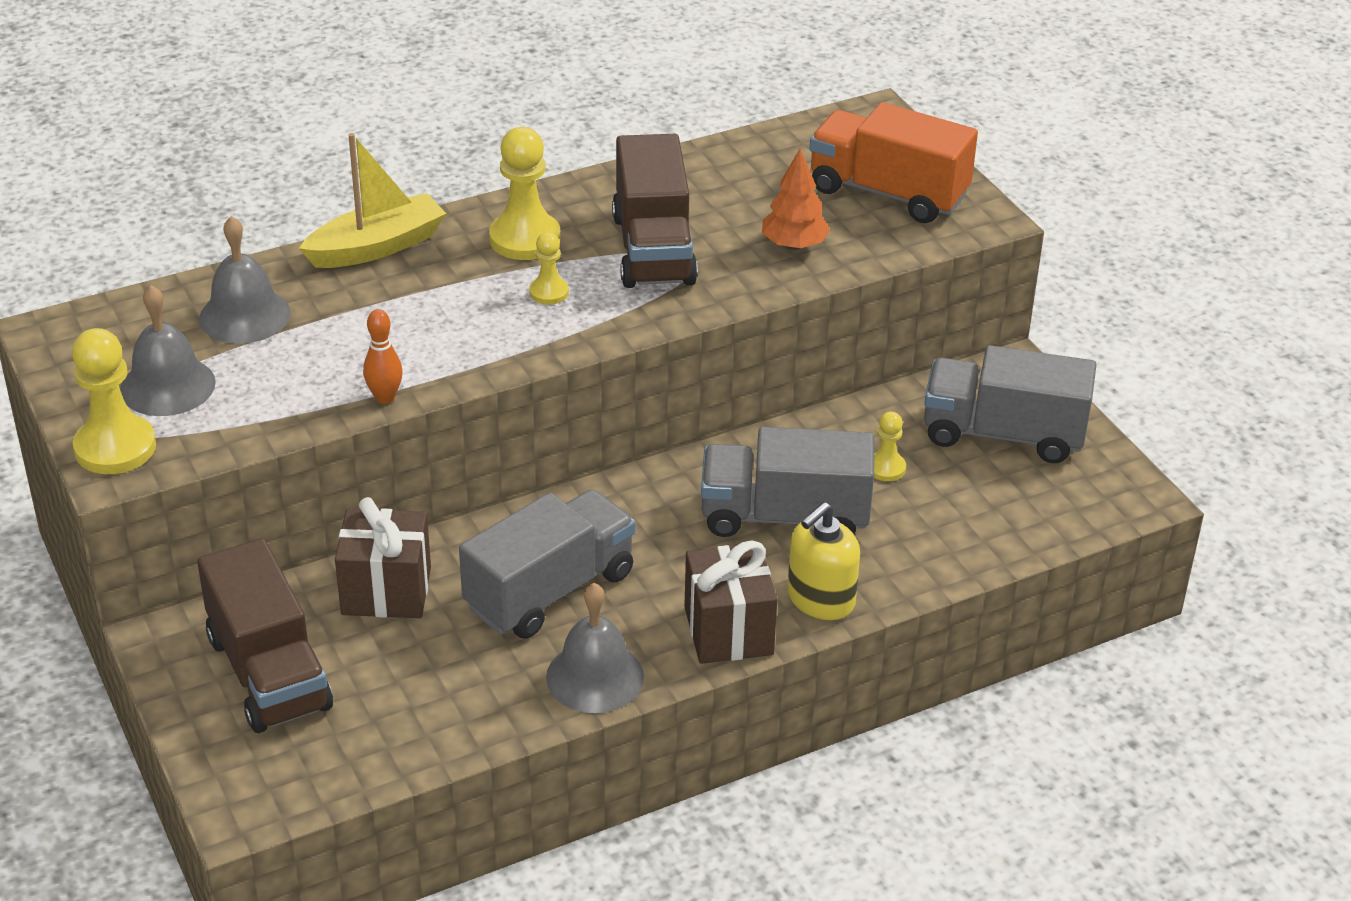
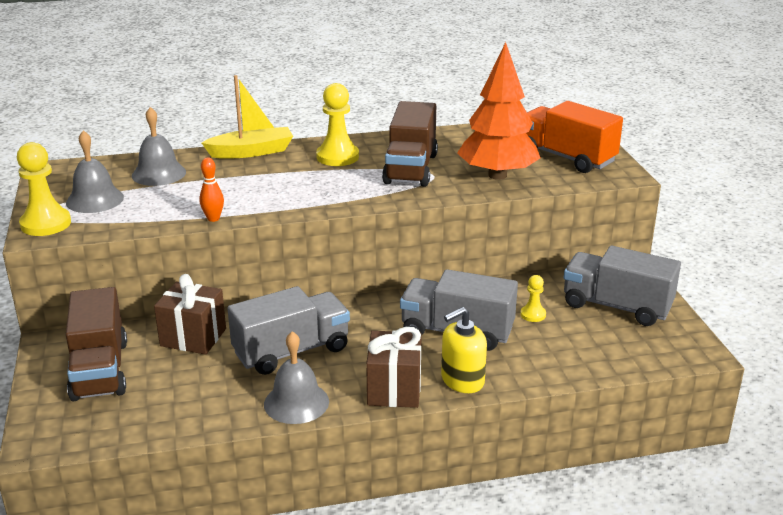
camera: 15 degrees right, 10 degrees down
(549, 292) = (338, 181): yellow pawn -> none
(794, 245) = (497, 175): orange tree -> orange tree, size x1.92

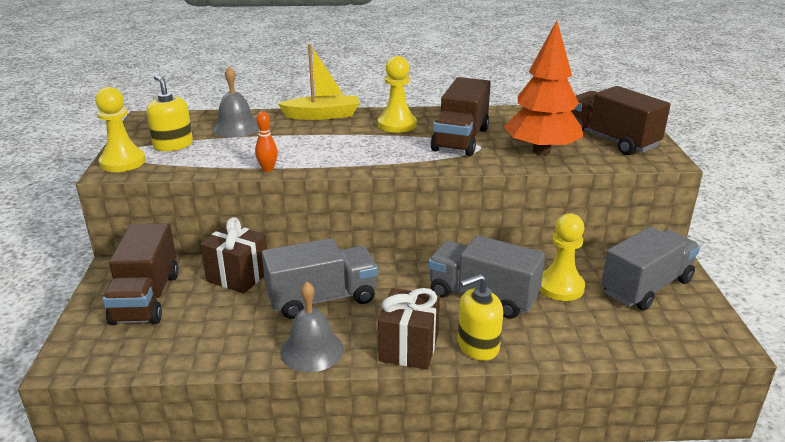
camera: 10 degrees right, 0 degrees up
(95, 199) = (173, 145): grey bell -> yellow soap dispenser
(533, 314) = (560, 287): yellow pawn -> yellow pawn, size x1.86
(566, 157) = (611, 140): orange truck -> brown truck
(616, 306) = (646, 287): grey truck -> grey truck turned 105 degrees clockwise

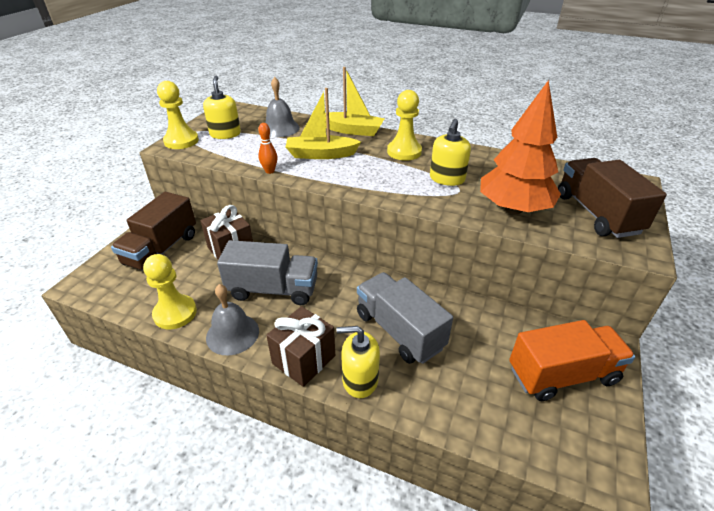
camera: 25 degrees right, 10 degrees up
(310, 143) = (321, 154): none -> yellow boat
(460, 139) = (447, 179): brown truck -> yellow soap dispenser
(560, 287) = (476, 345): yellow pawn -> yellow pawn (175, 313)
(646, 287) = (562, 375): grey truck -> orange truck

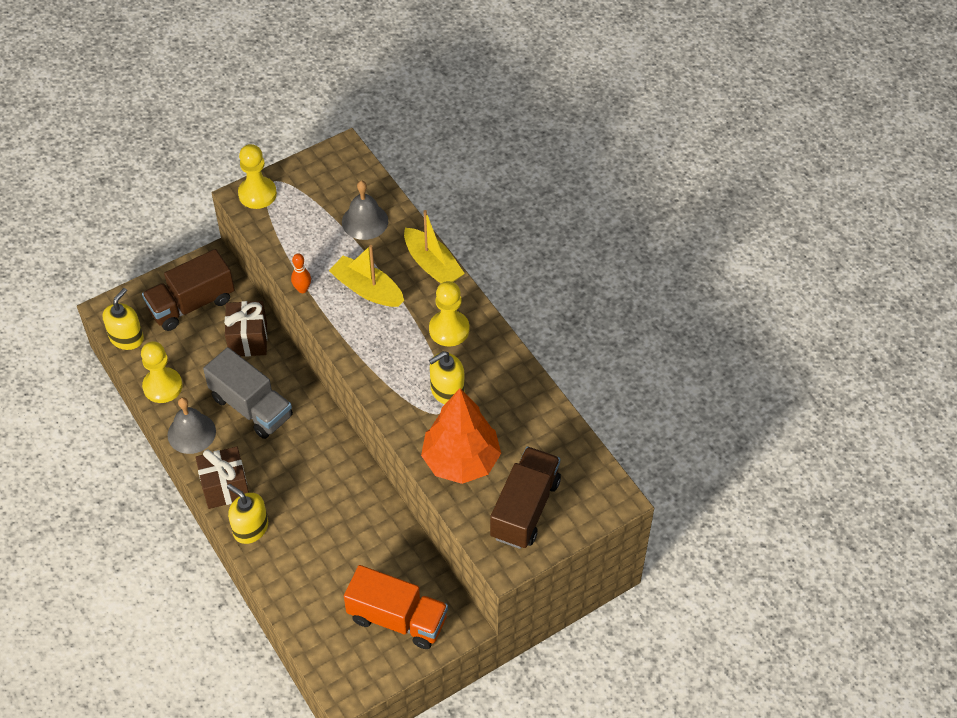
camera: 35 degrees right, 15 degrees up
(225, 134) = (305, 203): yellow soap dispenser -> yellow soap dispenser (126, 338)
(399, 331) = (315, 508): grey truck -> none

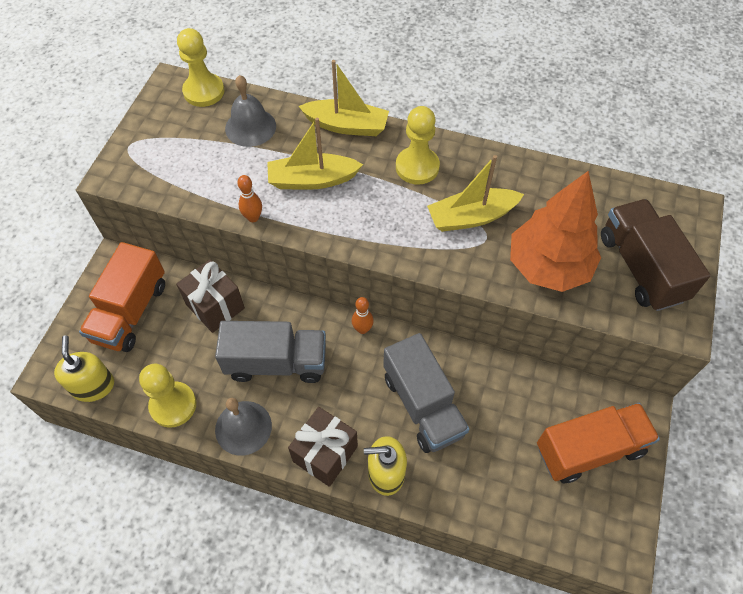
camera: 40 degrees left, 5 degrees up
(191, 304) = (130, 312): brown truck -> orange truck
(257, 194) = (125, 164): yellow pawn -> yellow pawn (204, 91)
(317, 506) = (423, 405): none -> grey truck
(330, 427) = (362, 329): none -> orange bowling pin
(447, 391) = (471, 217): yellow soap dispenser -> yellow boat

